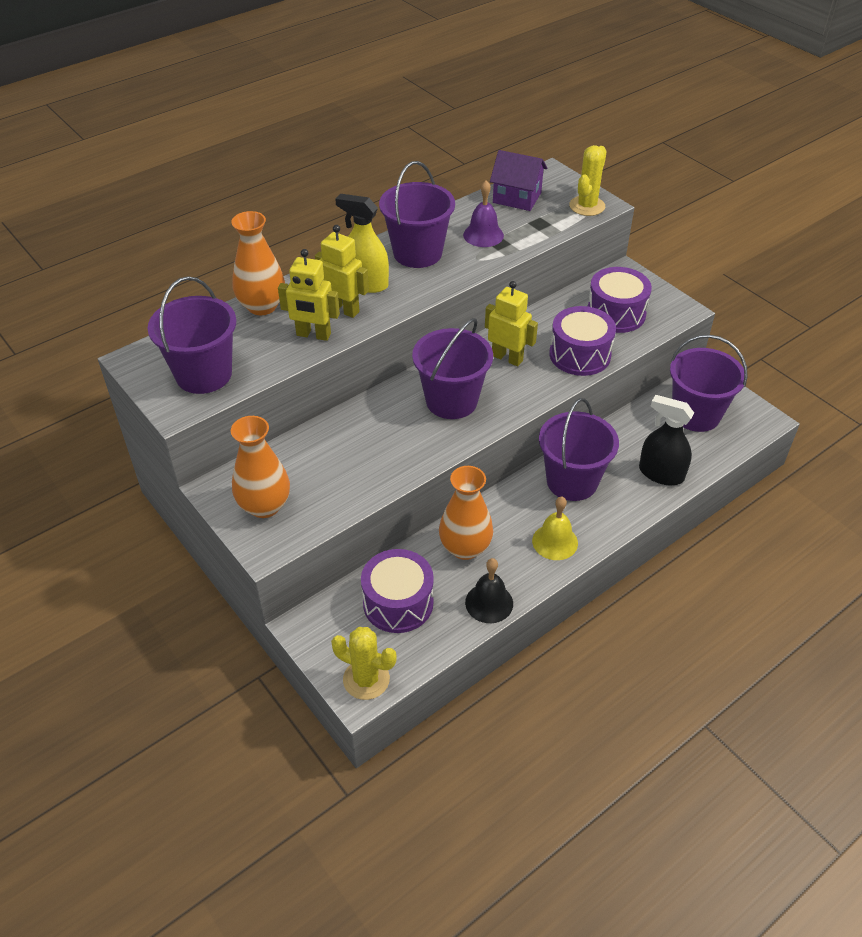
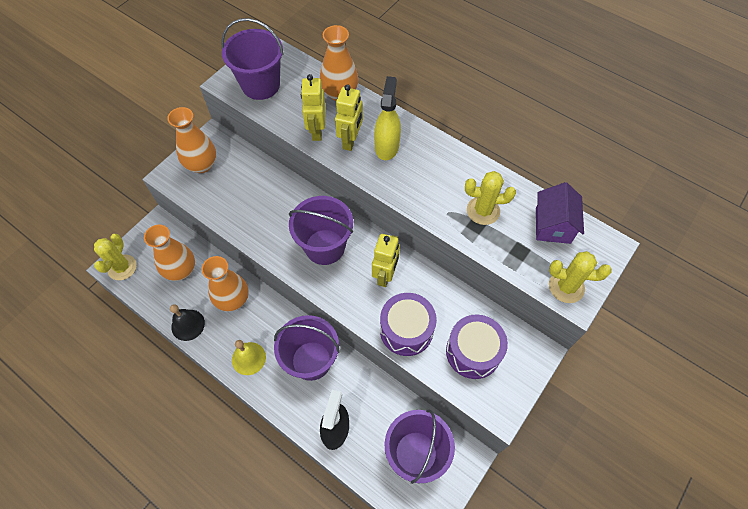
camera: 75 degrees right, 15 degrees up
(398, 603) = (181, 270): purple drum -> orange vase
(417, 253) = (438, 170): purple bucket -> none
(483, 235) = (483, 211): purple bell -> yellow cactus

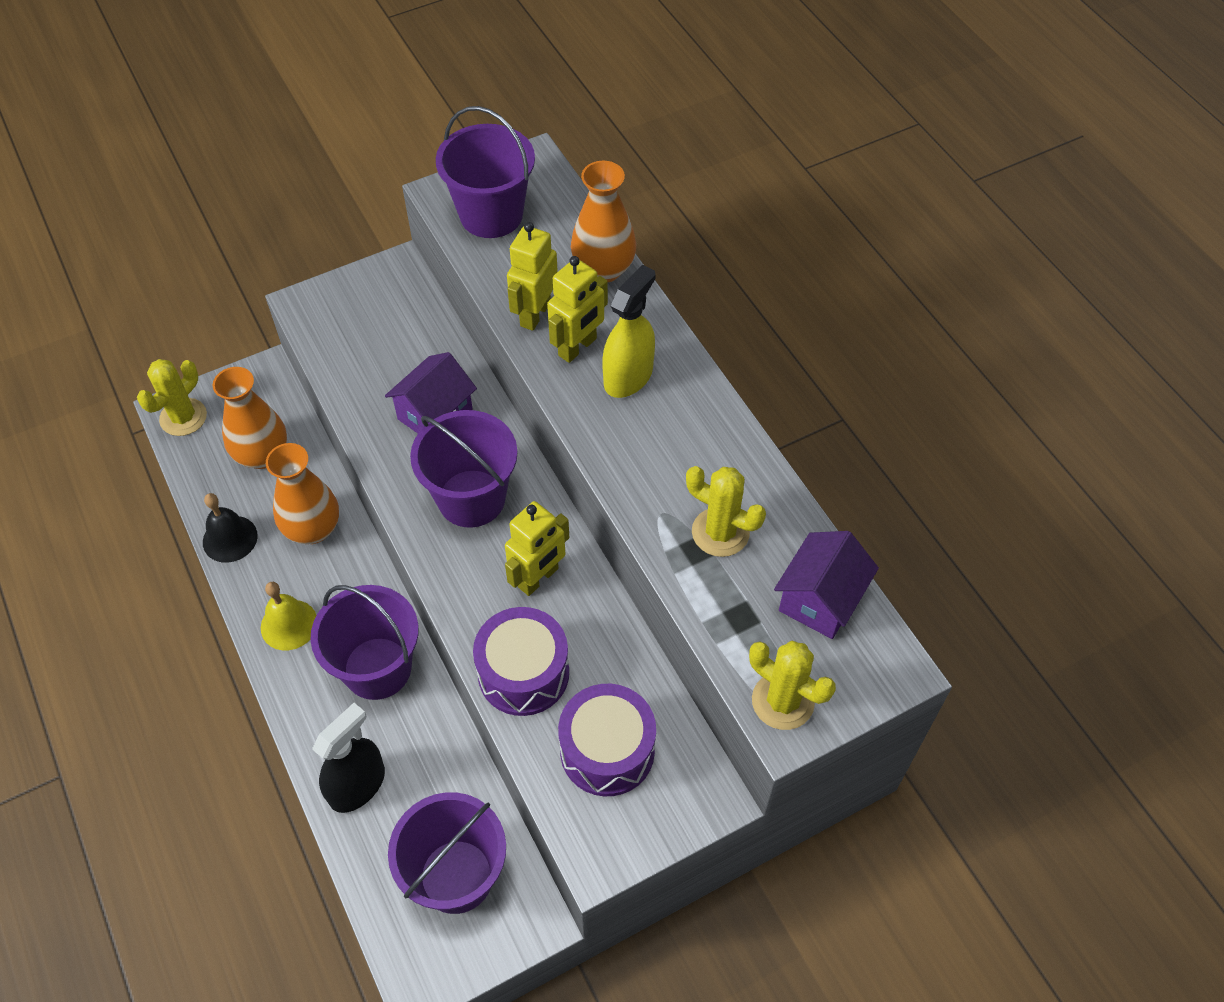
camera: 25 degrees right, 5 degrees down
(202, 165) = (359, 305): orange vase -> none
(279, 209) = (435, 414): none -> purple house

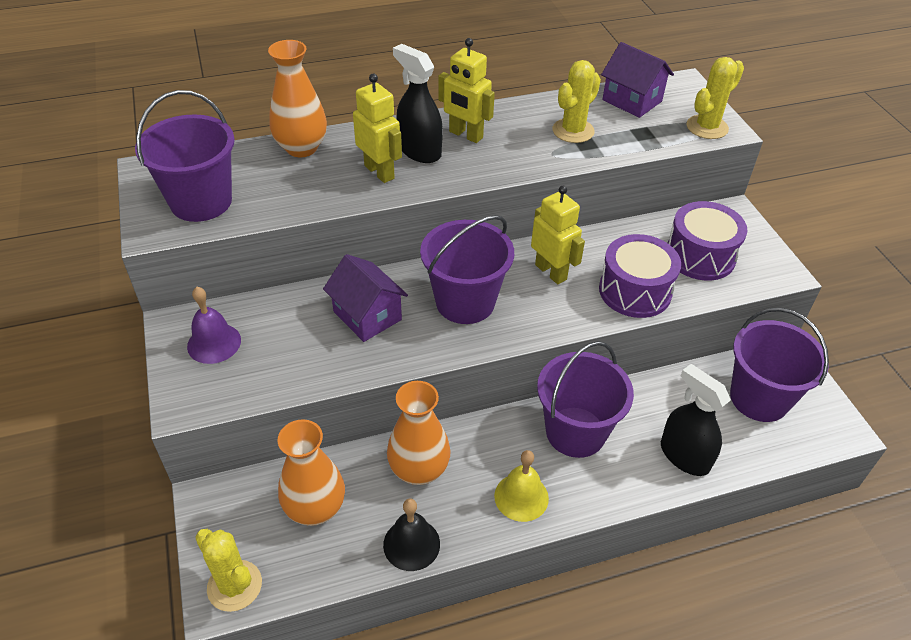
camera: 80 degrees left, 10 degrees down
(378, 303) = (214, 343): none -> purple bell
(535, 314) = (333, 190): yellow robot -> yellow robot (465, 135)
(628, 376) = (419, 151): yellow spray bottle -> black spray bottle

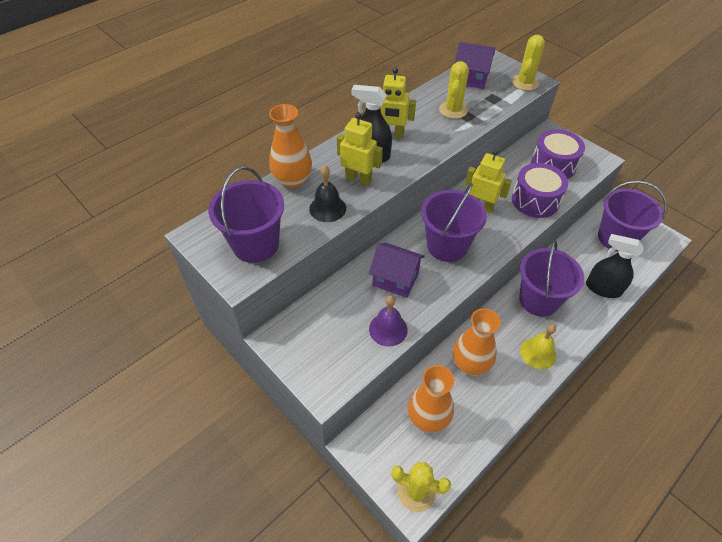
camera: 25 degrees left, 5 degrees up
(214, 343) = (311, 340): purple bell -> purple bell (388, 329)
(411, 544) = (499, 411): black bell -> black bell (327, 208)

